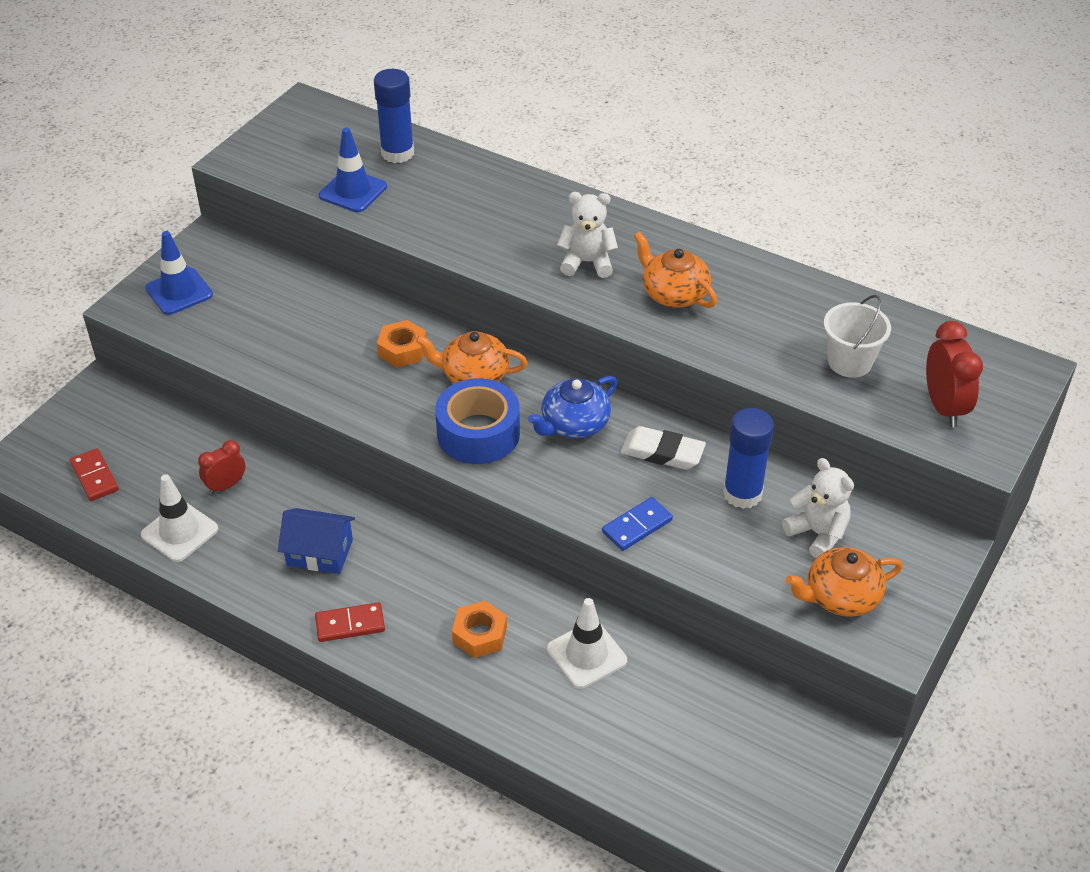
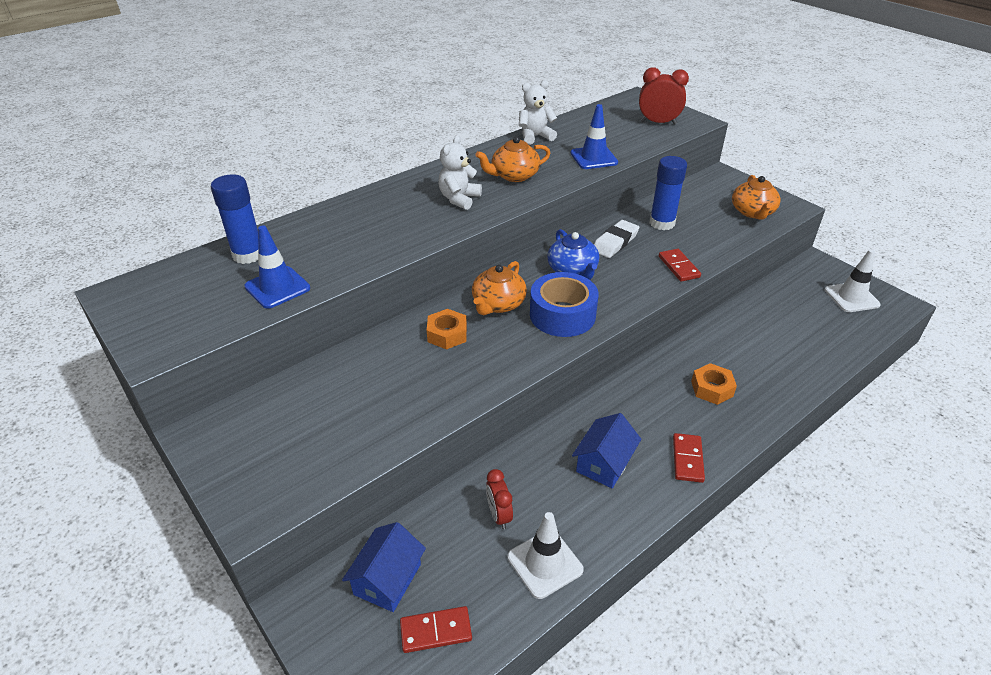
camera: 70 degrees left, 5 degrees down
(137, 431) = (387, 579): none -> blue house
(179, 291) = (263, 469): blue traffic cone -> blue traffic cone (594, 158)
(586, 655) = (738, 342): white traffic cone -> white traffic cone (851, 297)
(637, 526) = (678, 267): blue domino -> red domino
(818, 534) = (702, 207): white teddy bear -> white teddy bear (535, 136)
(849, 362) = (609, 138): white bucket -> none

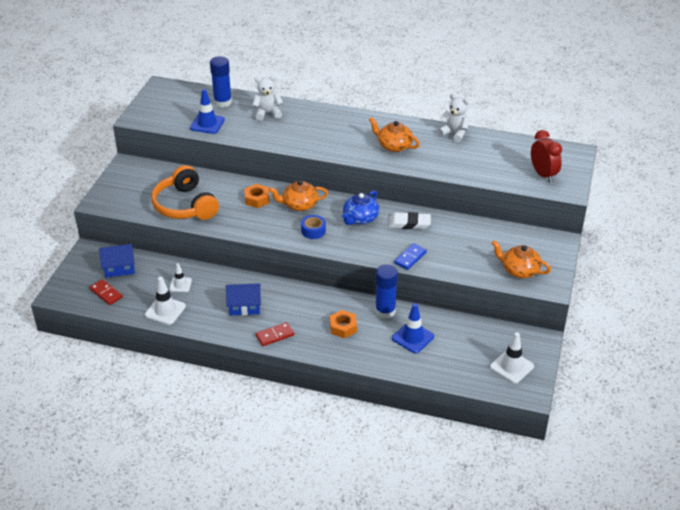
camera: 55 degrees right, 0 degrees up
(382, 410) = (185, 206): none -> orange headphones
(459, 199) = (344, 138): white teddy bear -> white teddy bear (267, 113)
(499, 515) = (180, 285): red clock -> white traffic cone
(562, 315) = (313, 231): blue tape -> blue tape, size x0.56
(594, 158) = (454, 166): blue traffic cone -> blue traffic cone (413, 337)
(662, 223) = (455, 234): blue glue stick -> blue glue stick (385, 311)
(678, 267) = (410, 258): red domino -> blue domino
(752, 212) = (519, 270): orange teapot -> orange teapot turned 60 degrees clockwise

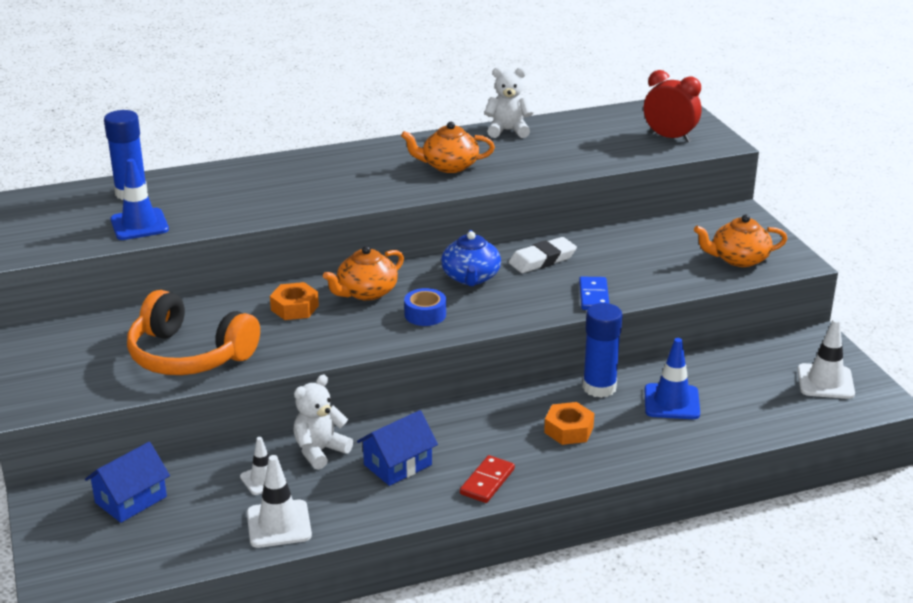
camera: 35 degrees left, 10 degrees down
(106, 293) = (148, 544): red domino -> none
(267, 113) = (220, 185): white teddy bear -> white teddy bear (320, 451)

